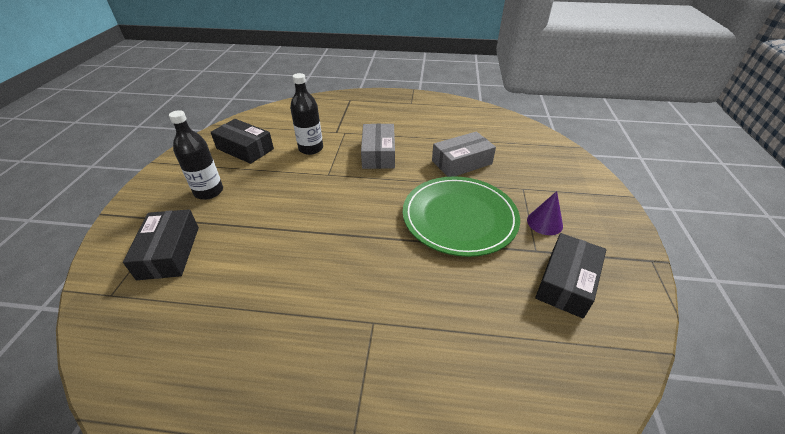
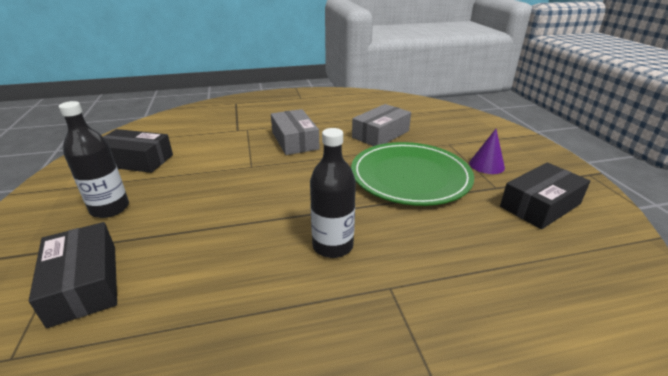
camera: 20 degrees left, 10 degrees down
(311, 148) = (217, 148): black bottle -> black bottle (332, 246)
(566, 282) = (540, 205): black box -> black box turned 45 degrees clockwise

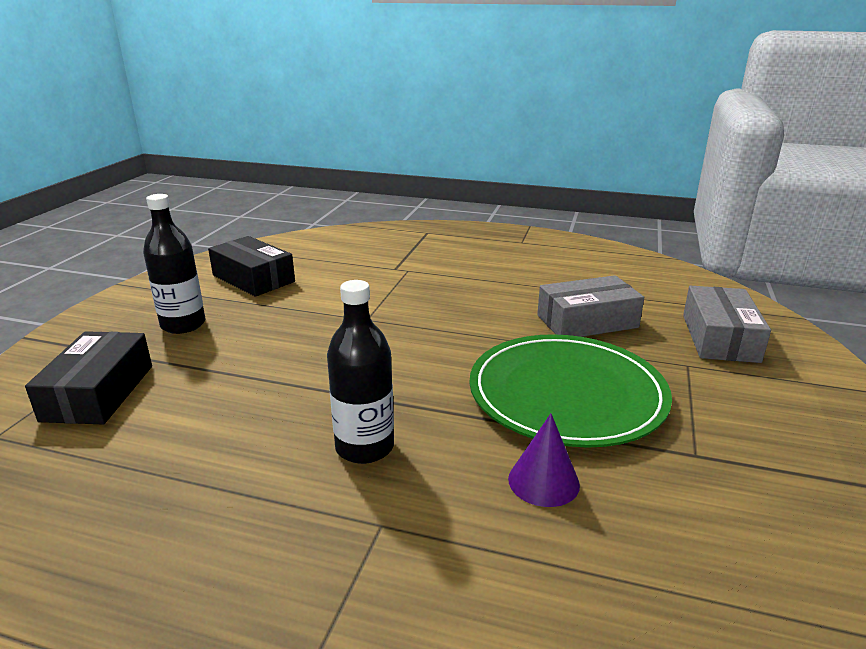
camera: 30 degrees right, 5 degrees down
(294, 140) = (453, 300): grey box -> grey box (719, 338)
(486, 165) = (719, 416): purple cone -> purple cone (543, 481)
(540, 205) = (746, 508): black box -> none

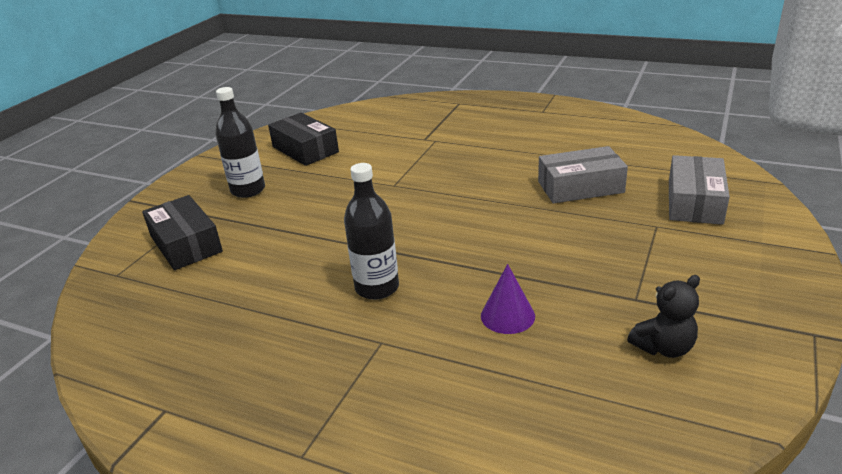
camera: 10 degrees right, 5 degrees up
(99, 392) = (186, 244): black box -> black box turned 45 degrees counterclockwise
(566, 394) = (544, 249): green plate -> none
(753, 519) = (663, 347): none -> black teddy bear

